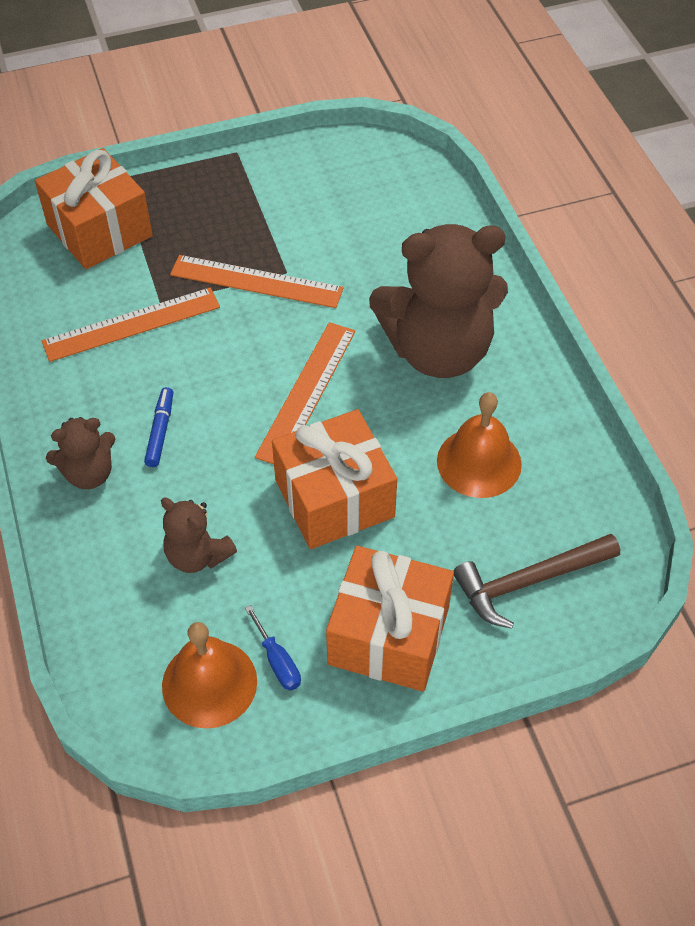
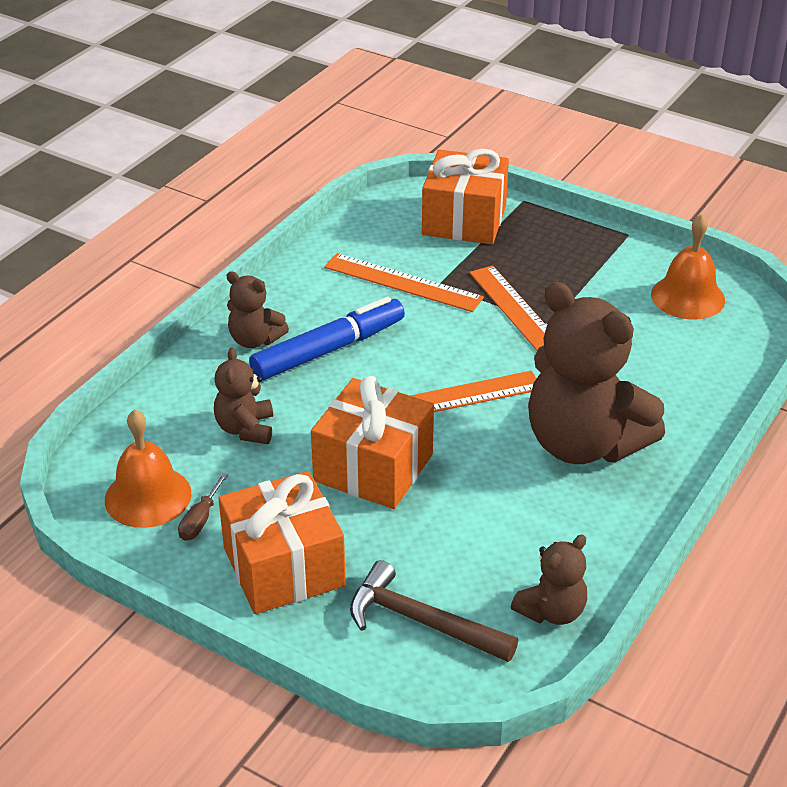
camera: 50 degrees right, 15 degrees down
(160, 431) = (329, 350): blue marker -> blue marker, size x2.03
(277, 661) = (200, 520): blue screwdriver -> brown screwdriver
(479, 462) = (503, 528): orange bell -> orange bell (688, 297)
(587, 494) = (552, 611): none -> brown teddy bear

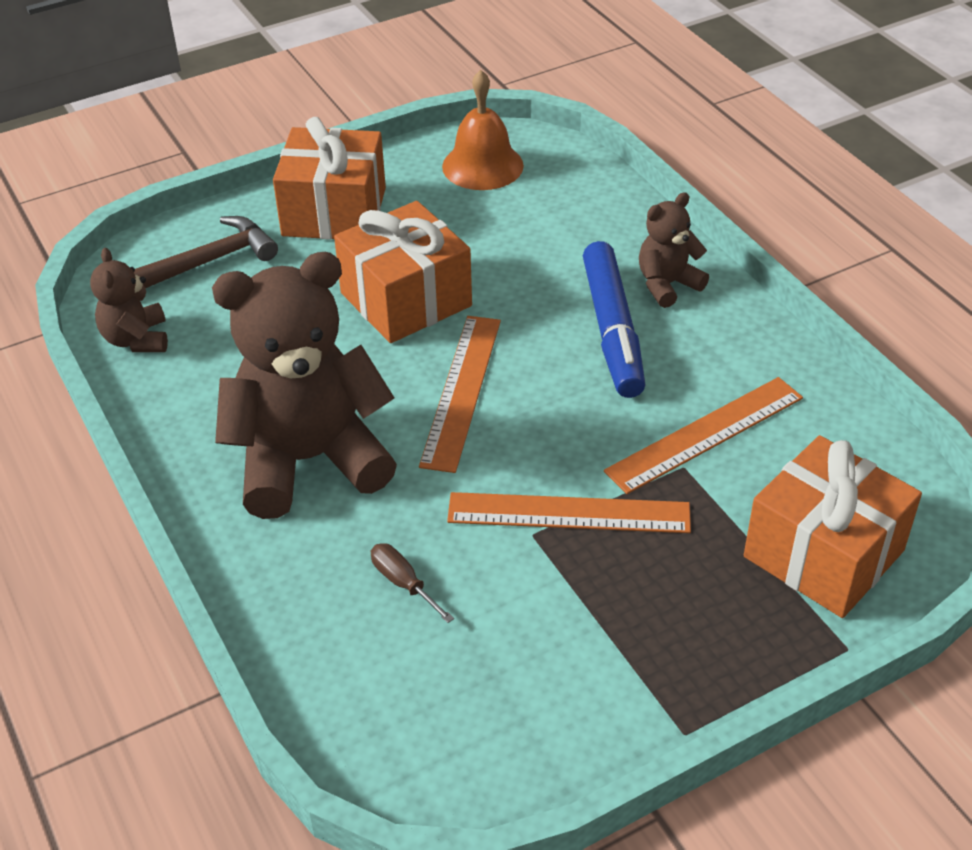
camera: 120 degrees right, 5 degrees up
(200, 520) = (429, 185): brown screwdriver -> brown screwdriver (403, 583)
(245, 429) = (527, 240): brown teddy bear -> none
(688, 297) = (487, 714): orange bell -> none

